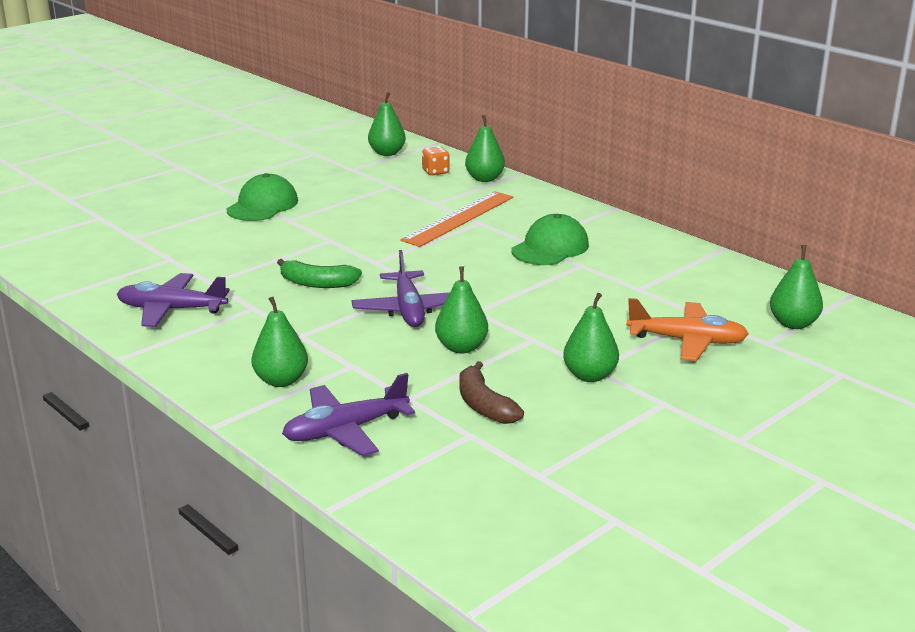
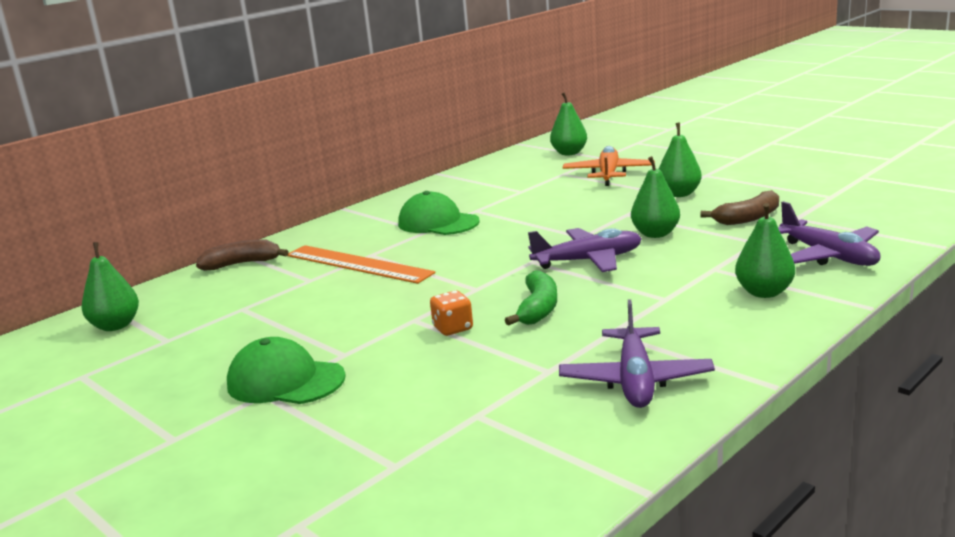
camera: 90 degrees left, 5 degrees down
(435, 172) = (206, 290): orange dice -> orange dice (453, 328)
(484, 179) = (242, 264): green pear -> brown banana

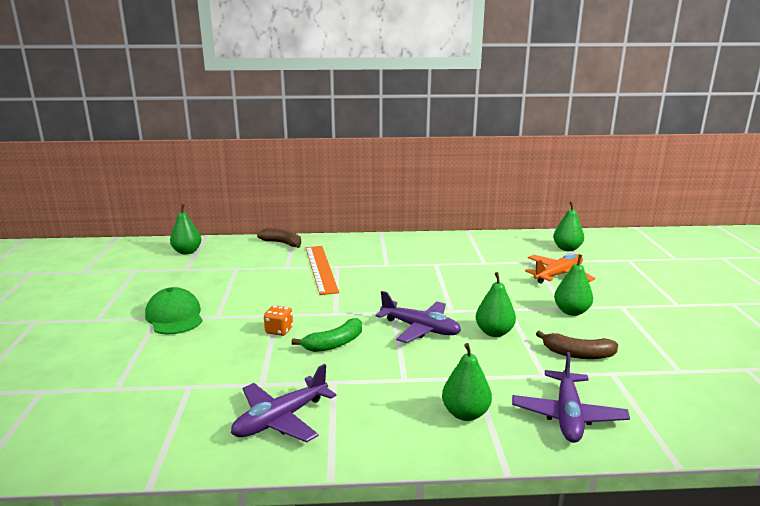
camera: 40 degrees right, 0 degrees up
(438, 223) = (402, 262): green cap -> none

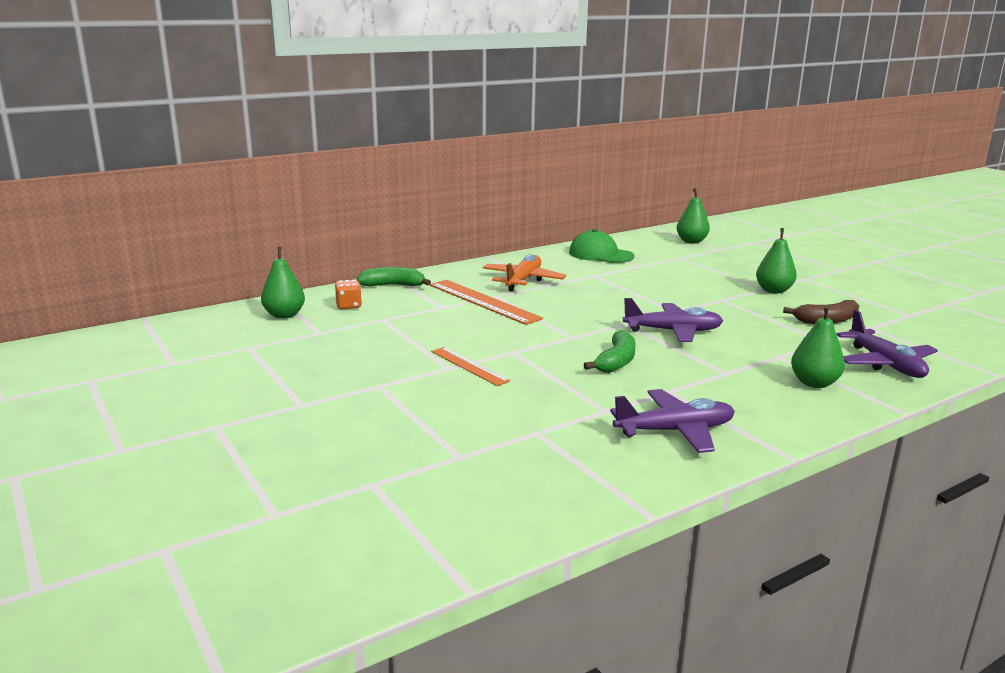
camera: 30 degrees left, 0 degrees up
(174, 316) = (398, 379): green cap -> green cap (600, 254)
(231, 318) = (469, 366): none -> orange ruler
(279, 331) = (541, 364): orange dice -> orange dice (348, 306)
(281, 419) = (675, 431): purple plane -> purple plane turned 120 degrees counterclockwise
(282, 243) = (393, 285): brown banana -> green banana
(494, 332) = (739, 320): green pear -> none
(558, 275) = (718, 264): orange plane -> orange plane (523, 280)

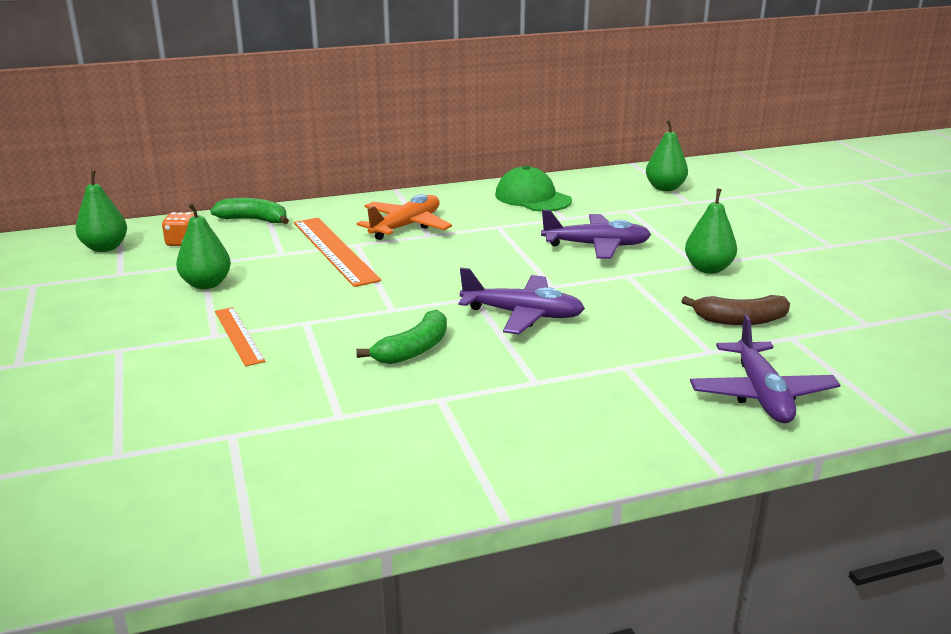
camera: 15 degrees right, 5 degrees up
(675, 431) = (394, 457): purple plane -> purple plane (596, 246)
(814, 383) = (636, 411): green pear -> green pear (206, 284)

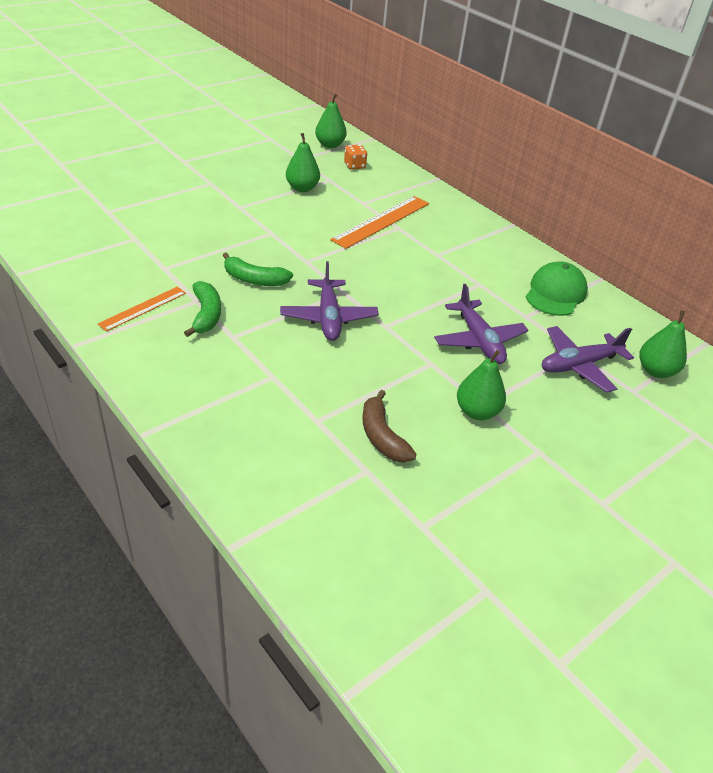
camera: 65 degrees right, 15 degrees up
(239, 335) = (243, 214): orange ruler -> orange ruler (143, 308)
(254, 220) = (407, 181): green banana -> green banana (206, 315)
(406, 226) = (445, 242): orange plane -> none
(761, 394) = (257, 453): purple plane -> purple plane (579, 365)

